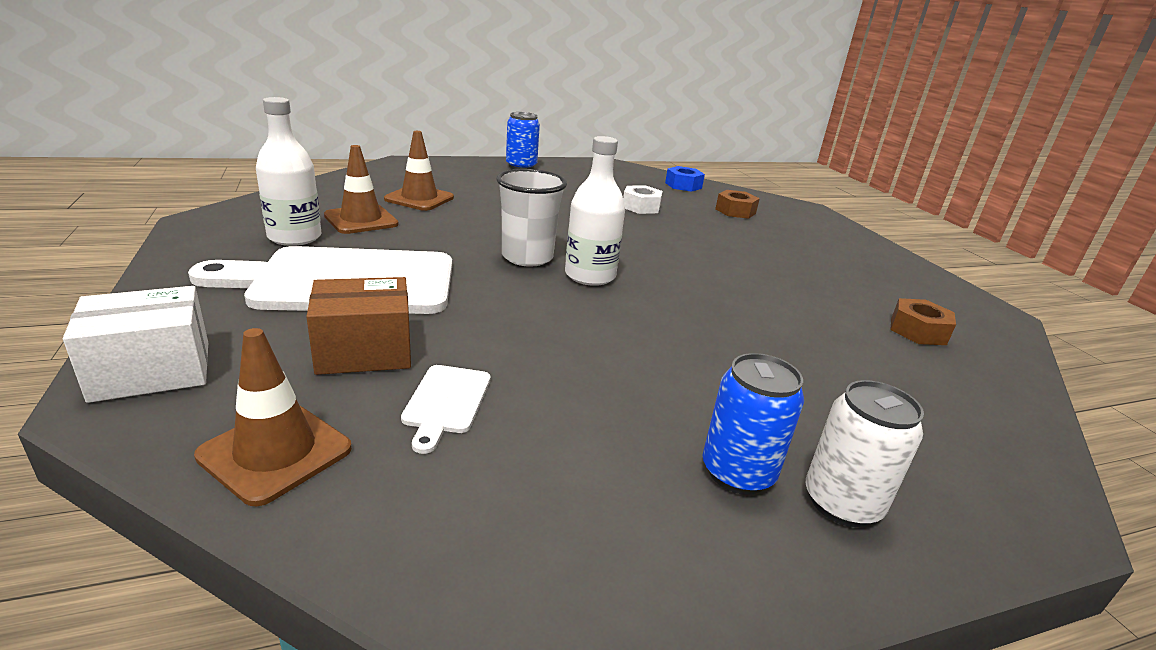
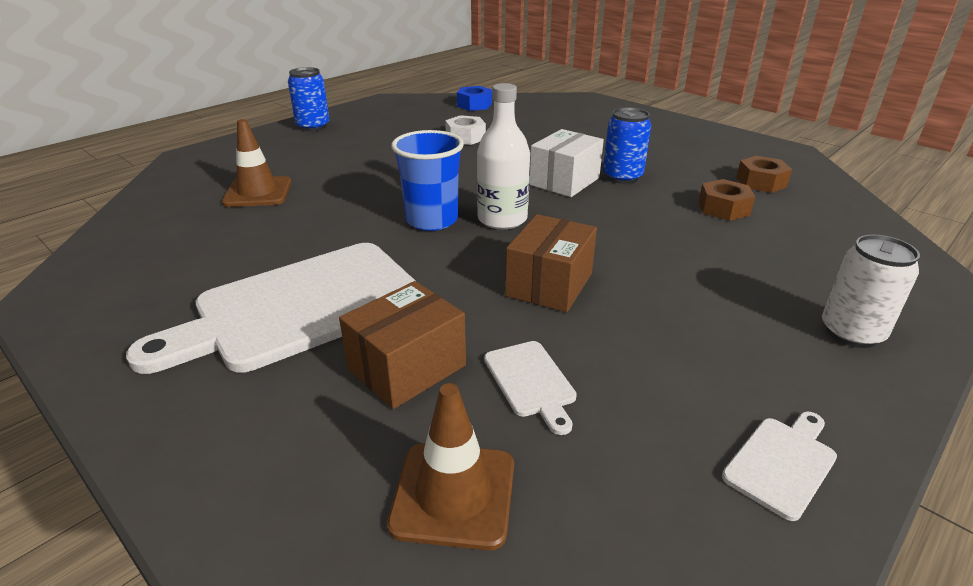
camera: 25 degrees left, 5 degrees up
(152, 371) = (231, 480): white box -> white box (564, 181)
(294, 237) = (184, 280): white bottle -> none
(361, 220) = (229, 236): brown traffic cone -> none
(527, 257) = (431, 220): white cup -> blue cup
(564, 338) = (549, 284): none -> brown box
(591, 576) = (782, 463): none -> white cutting board
(735, 211) = (541, 118): brown nut -> brown nut (723, 208)
(737, 473) = (777, 341): blue can -> blue can (622, 177)

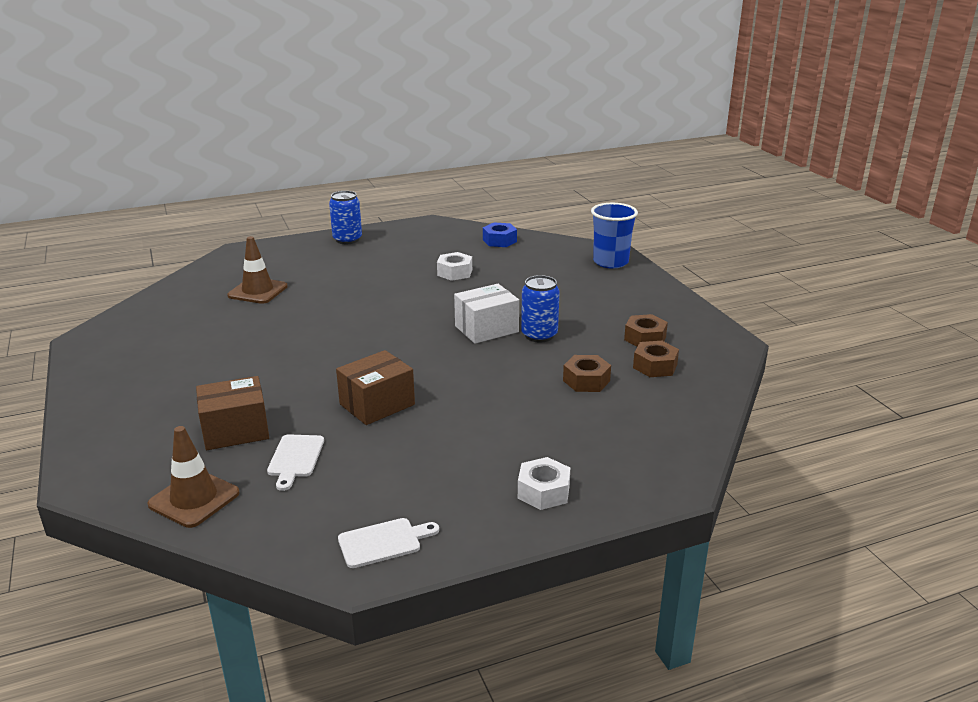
camera: 25 degrees right, 5 degrees down
(300, 307) = (211, 379): white cutting board -> none
(431, 220) = (351, 339): blue cup -> blue cup (610, 262)
(502, 219) = (401, 349): white bottle -> none
(717, 161) = (645, 338): none -> brown nut
(851, 332) = (543, 491): white can -> white nut

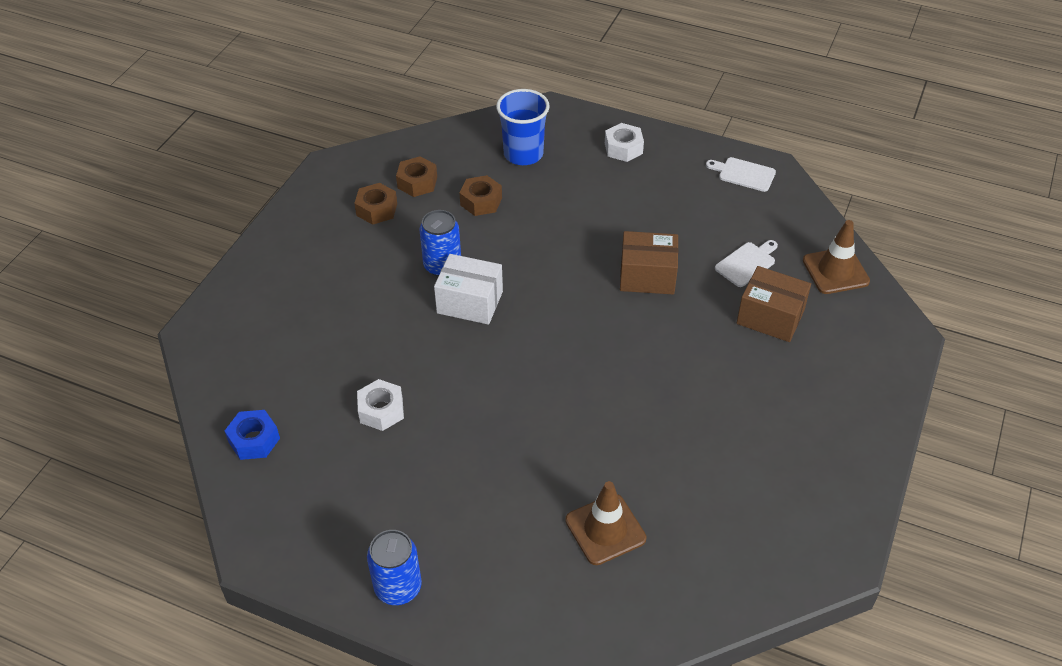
camera: 135 degrees left, 20 degrees up
(610, 262) = (229, 316): blue cup -> blue cup (523, 154)

